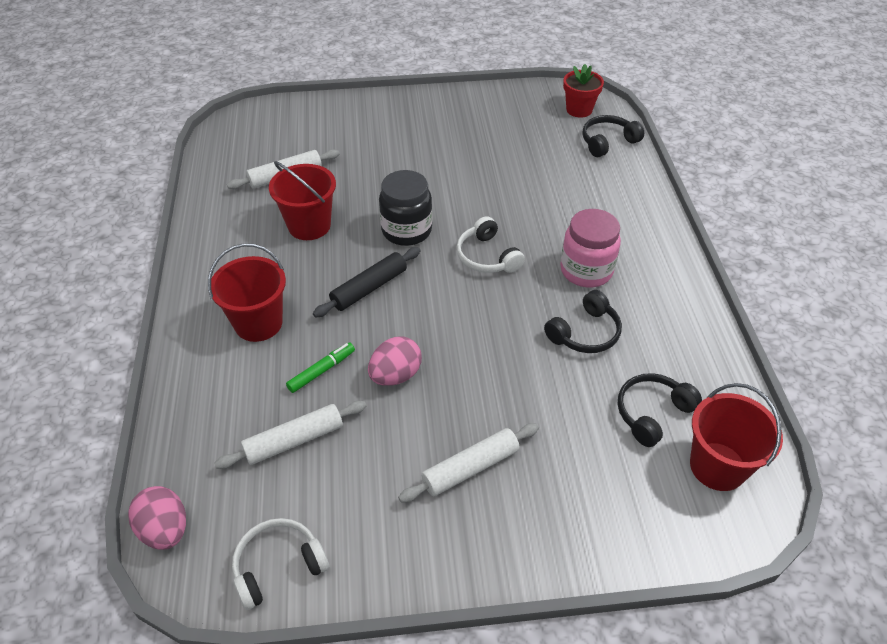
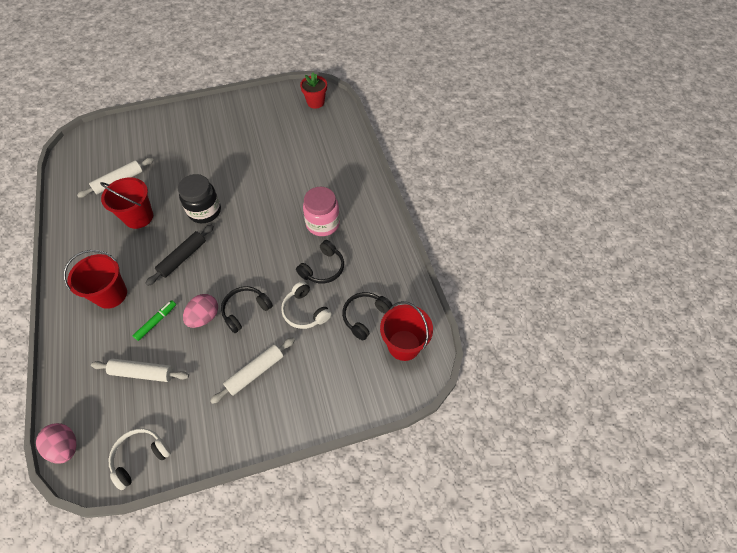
camera: 10 degrees left, 10 degrees up
(294, 440) = (143, 373): white rolling pin -> white rolling pin turned 45 degrees clockwise
(487, 257) = (259, 223): white headphones -> white headphones (305, 311)
(608, 142) = (335, 125): black headphones -> black headphones (245, 310)

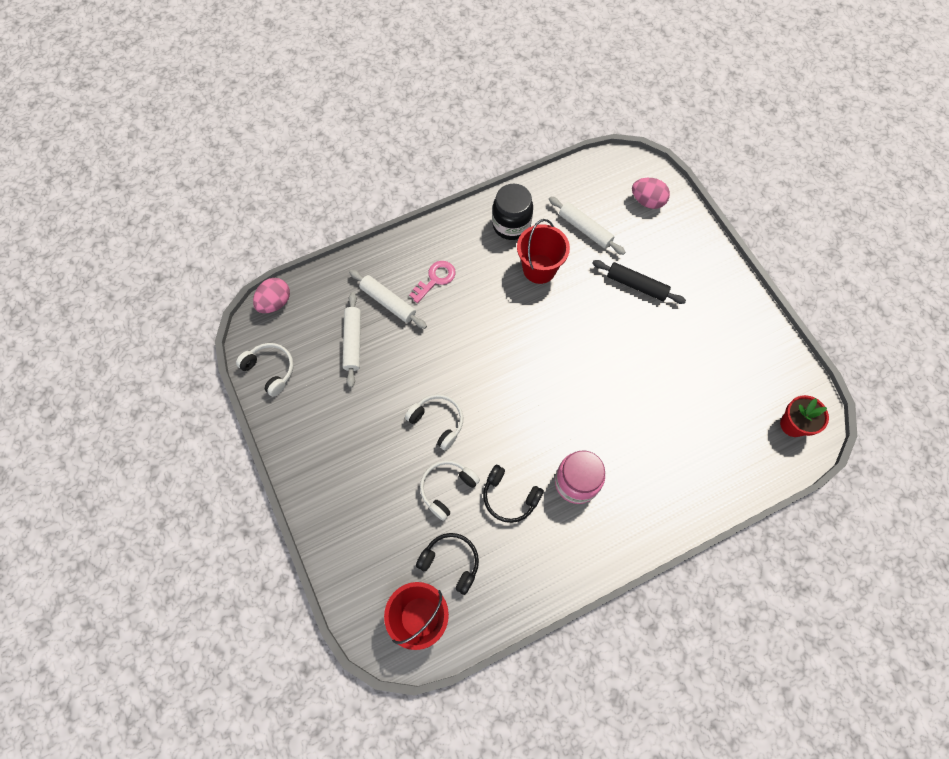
camera: 80 degrees right, 10 degrees up
(111, 294) = (435, 279): red bucket -> pink key
(156, 322) = (410, 334): green marker -> none
(182, 258) = (494, 334): black rolling pin -> black rolling pin (636, 285)
(204, 317) = (423, 381): pink egg -> pink egg (647, 201)
(205, 211) = (563, 336): black jar -> black jar (511, 225)
(245, 310) = (437, 422): black headphones -> white headphones
(255, 372) = (366, 452): white rolling pin -> white rolling pin (388, 302)

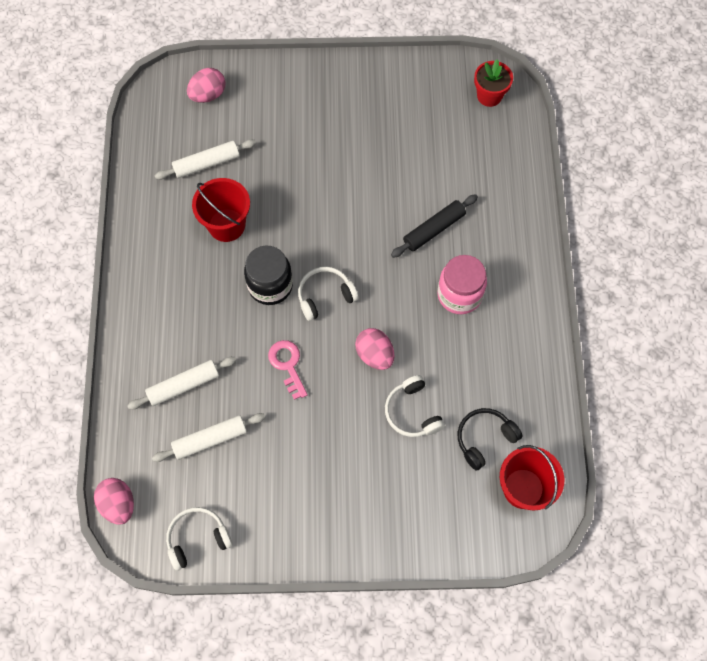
camera: 65 degrees left, 0 degrees up
(353, 342) = (210, 440): white rolling pin -> white rolling pin turned 45 degrees counterclockwise
(435, 279) = (183, 327): pink key -> pink key (287, 365)
(437, 422) = (341, 392): white headphones -> white headphones (325, 296)
(484, 435) = (375, 355): none -> pink egg
(509, 497) = (446, 359): black headphones -> none
(511, 225) = (162, 228): black jar -> black jar (270, 286)
(636, 285) = (292, 149): black rolling pin -> black rolling pin (434, 229)

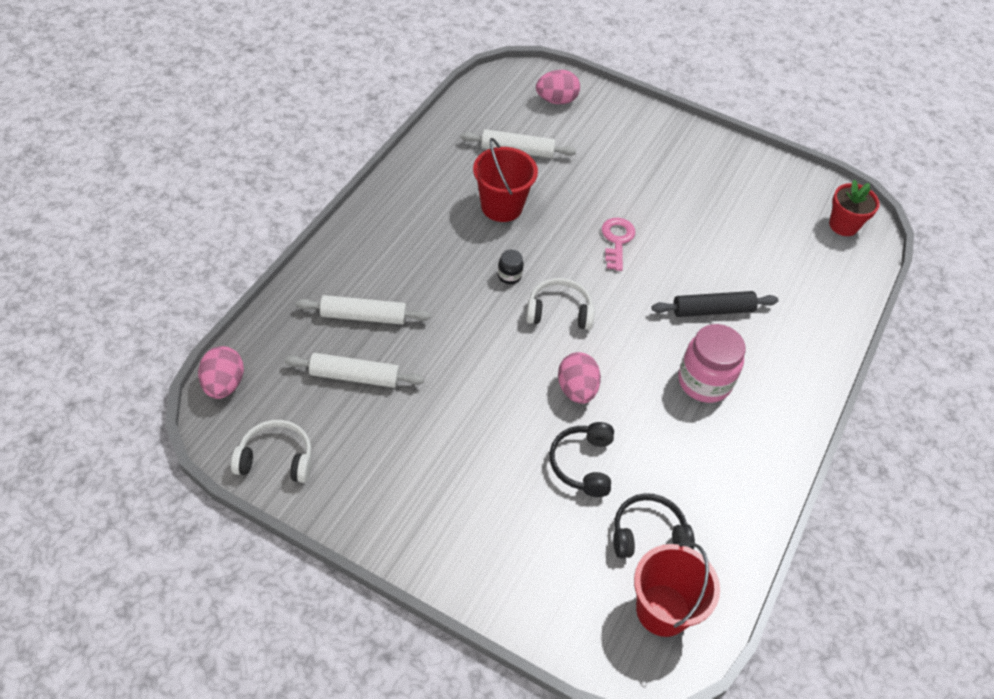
camera: 25 degrees right, 15 degrees down
(270, 286) = (509, 276): black jar -> black jar, size x0.47
(287, 365) = (479, 352): pink key -> pink key (617, 240)
(412, 412) = (583, 464): white headphones -> black headphones

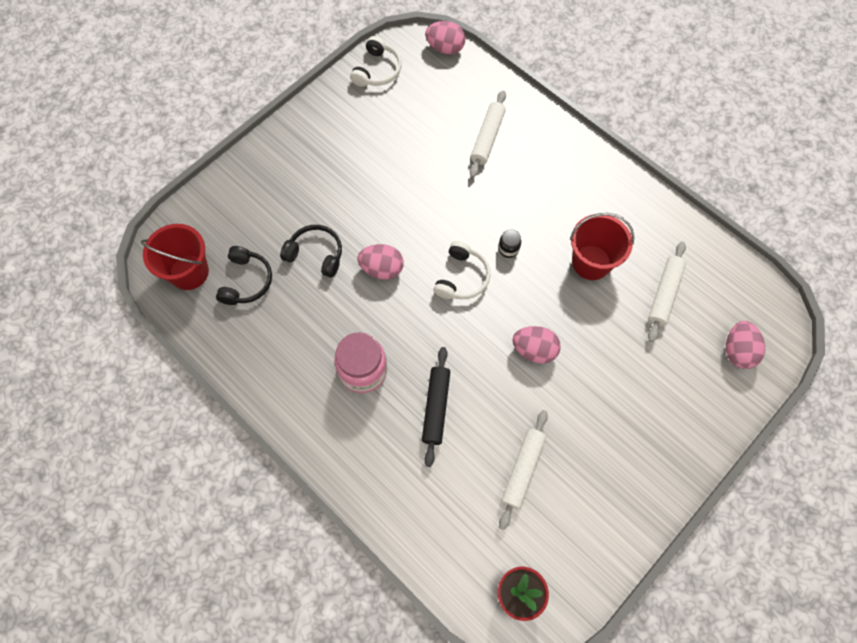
camera: 110 degrees right, 15 degrees up
(355, 376) = (432, 124): white rolling pin -> white rolling pin (522, 470)
(617, 240) = (534, 350): pink key -> pink egg

